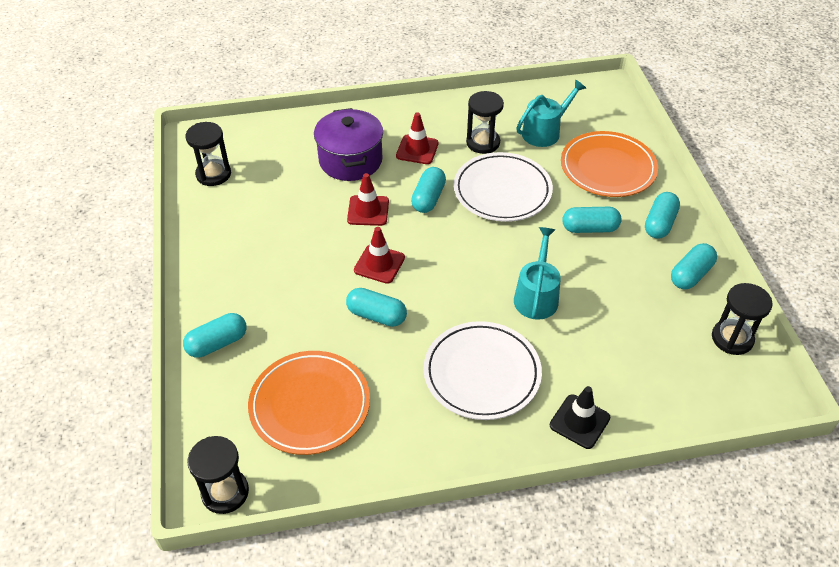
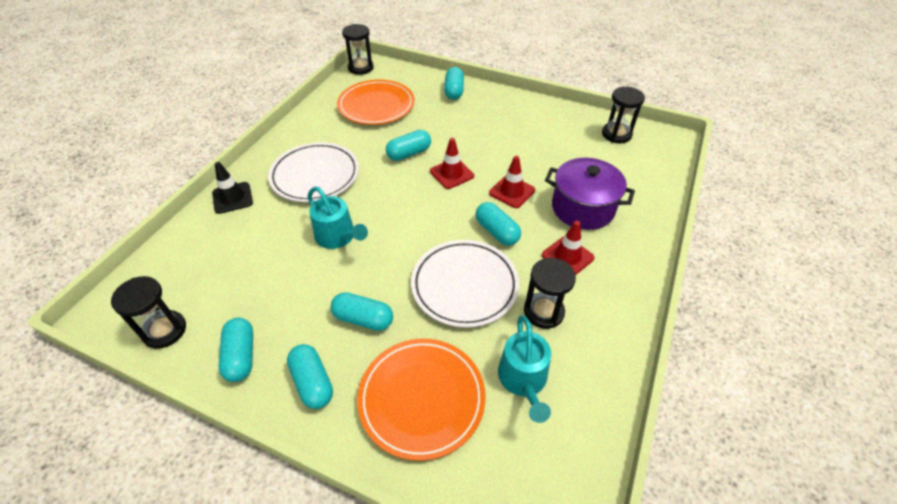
camera: 125 degrees right, 0 degrees up
(589, 228) = (363, 319): turquoise capsule -> turquoise capsule turned 75 degrees clockwise

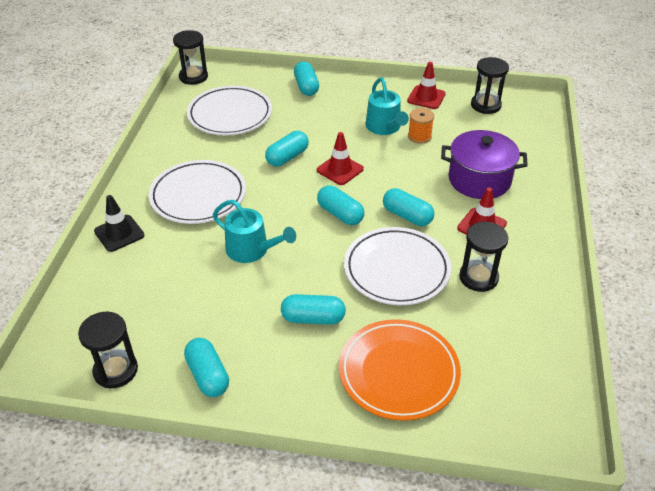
camera: 15 degrees left, 5 degrees down
(312, 382) = (290, 382): turquoise capsule -> turquoise capsule (340, 214)
(376, 106) = (230, 114): orange plate -> white plate
(512, 192) = (406, 176): red traffic cone -> red traffic cone (426, 97)
(523, 379) = (482, 337): turquoise watering can -> turquoise watering can (384, 127)
(540, 154) = (419, 136): none -> orange spool

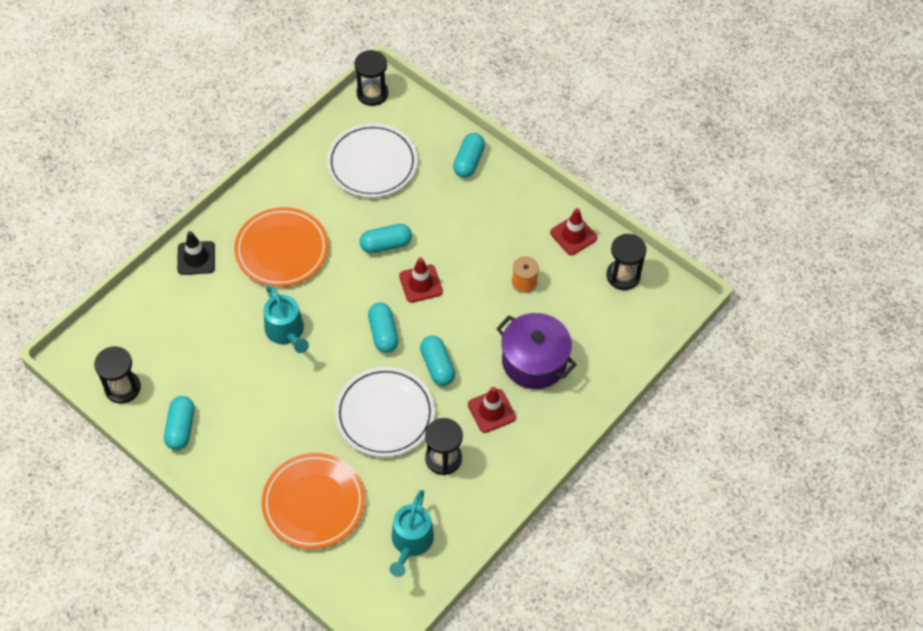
camera: 30 degrees right, 15 degrees up
(198, 196) = (282, 250): white plate -> orange plate
(313, 318) = (287, 422): turquoise capsule -> none
(384, 127) = (501, 253): turquoise watering can -> turquoise watering can (411, 541)

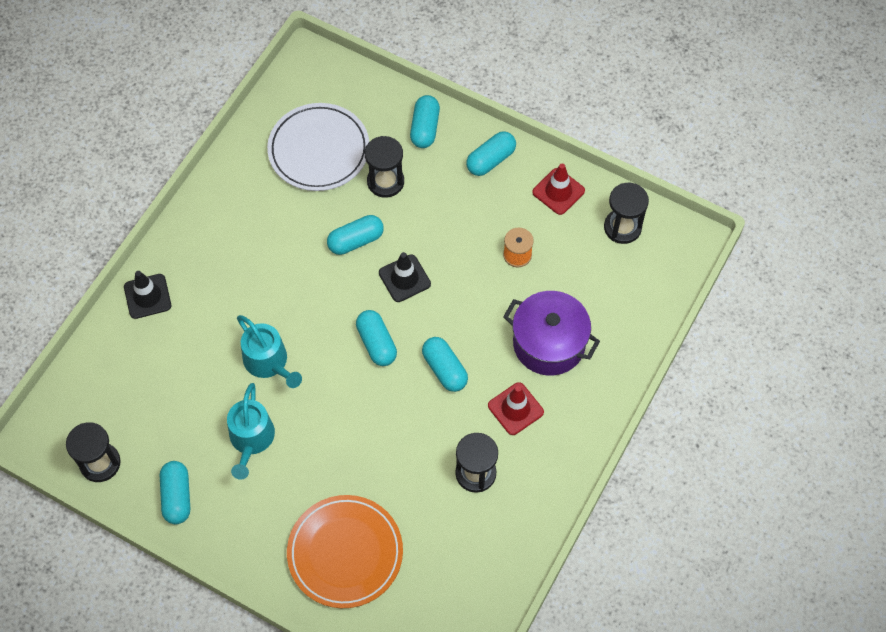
camera: 10 degrees left, 5 degrees up
(282, 250) = (241, 269): orange plate -> none
(372, 93) = (300, 69): black hourglass -> black hourglass (385, 182)
(385, 414) = (400, 436): white plate -> none
(411, 541) = (462, 575): turquoise watering can -> turquoise watering can (251, 439)
(420, 284) = (404, 278): red traffic cone -> black traffic cone
(520, 198) = (490, 160): none -> turquoise capsule

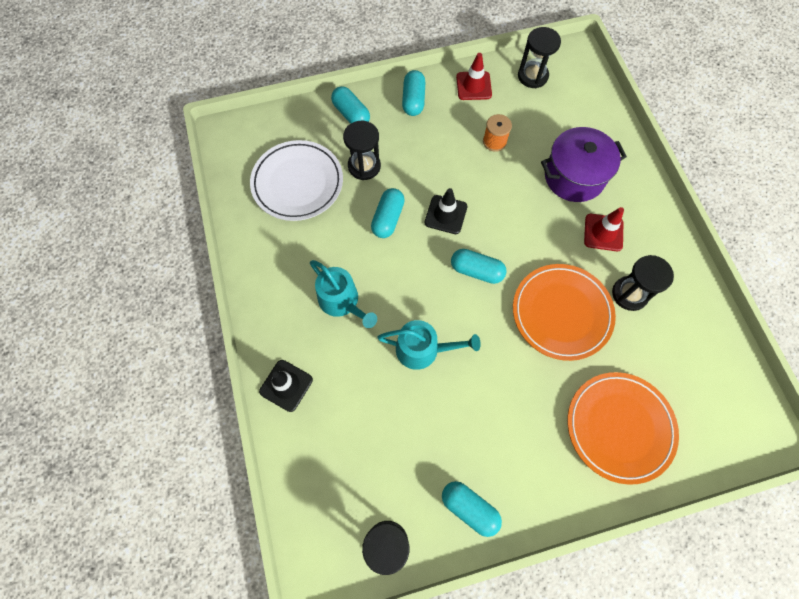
camera: 45 degrees left, 5 degrees up
(251, 439) = (472, 413): turquoise watering can -> turquoise watering can (342, 301)
(403, 435) = (561, 313): none -> orange plate
(444, 369) = (535, 248): turquoise capsule -> none

